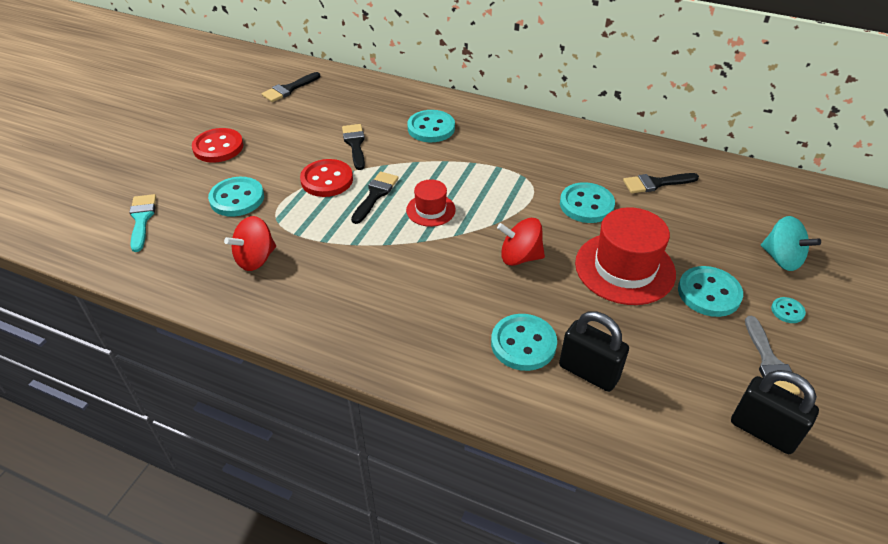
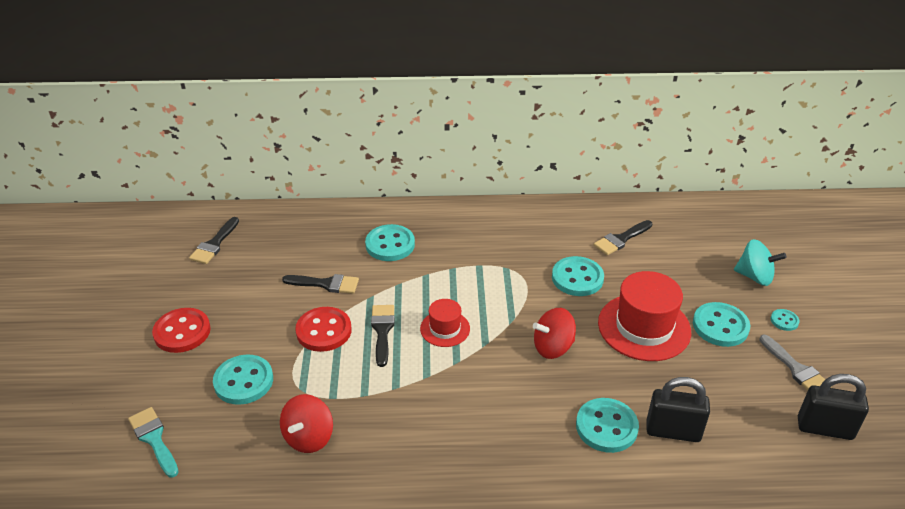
camera: 25 degrees left, 5 degrees down
(355, 144) = (326, 284): black brush -> black brush turned 135 degrees clockwise

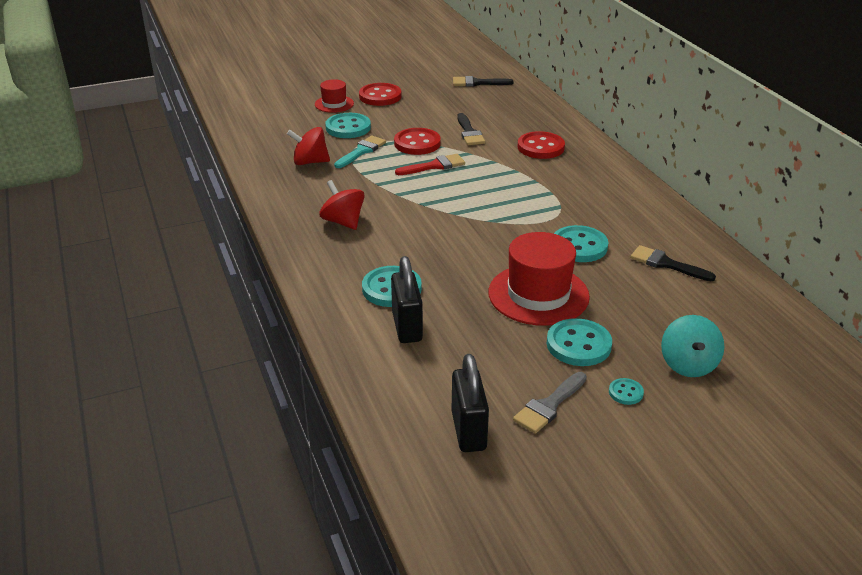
camera: 70 degrees right, 5 degrees down
(154, 439) = (282, 113): turquoise brush -> turquoise brush (362, 151)
(382, 330) = (434, 166): black brush -> red brush
(390, 244) = (540, 147): turquoise button -> red button
(445, 328) = (457, 191): red hat -> red hat (334, 104)
(553, 347) = (472, 247): red spinning top -> red spinning top (343, 222)

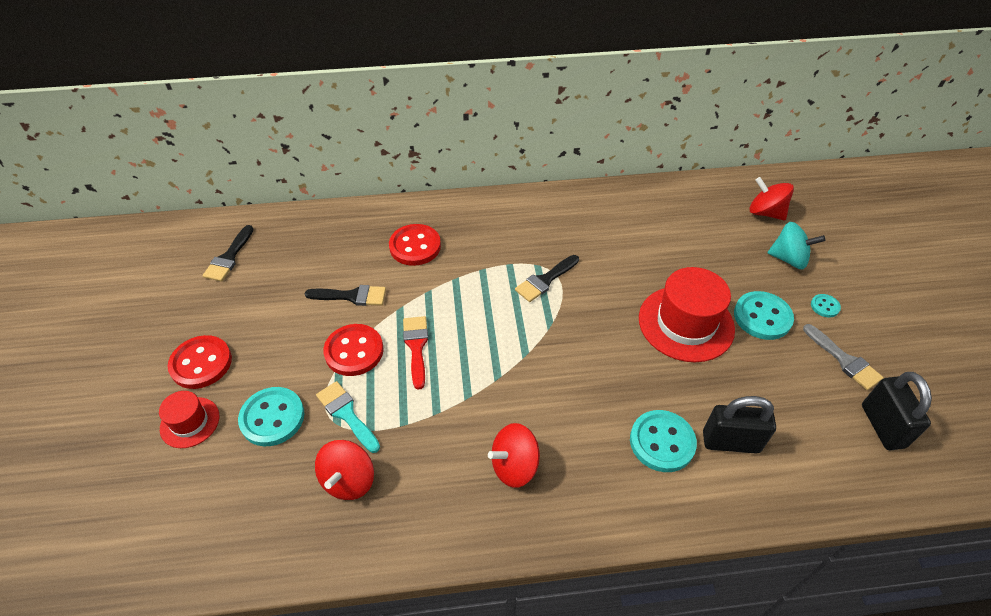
camera: 75 degrees left, 15 degrees up
(468, 431) = (882, 426): black padlock -> black padlock turned 75 degrees clockwise
(579, 246) = (611, 272): turquoise button -> none
(666, 264) = (650, 226): black brush -> black brush (545, 280)
(760, 346) = (765, 212): none -> red spinning top

